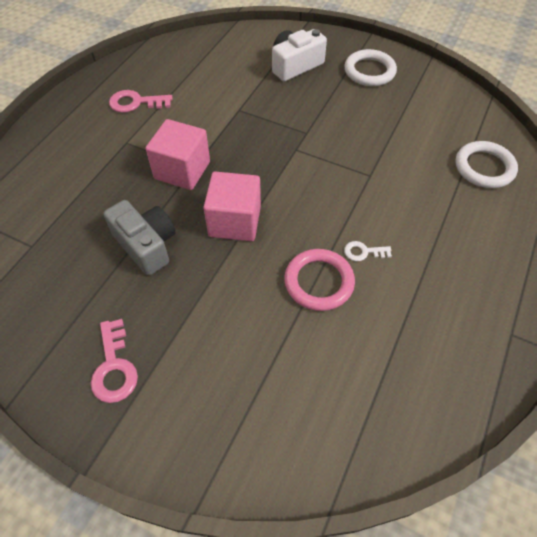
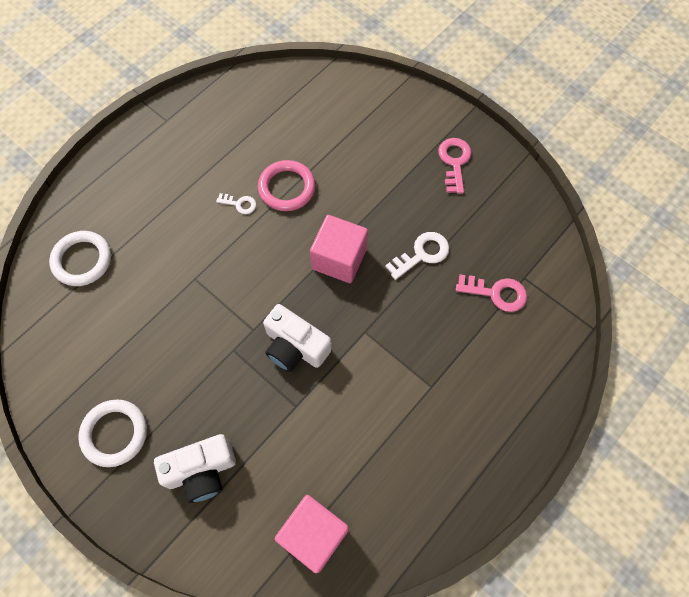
camera: 165 degrees left, 10 degrees up
(136, 103) = (416, 451): pink key -> pink key (496, 293)
(146, 245) = (422, 254): grey camera -> white key
(182, 170) = (377, 331): pink cube -> pink cube (313, 535)
(253, 145) = (295, 347): none -> white camera

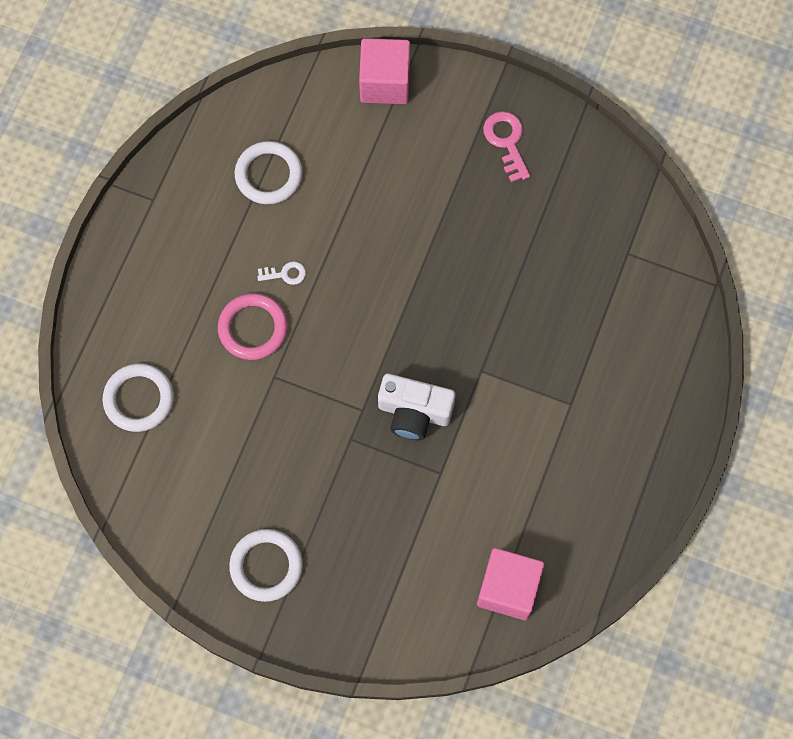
camera: 20 degrees left, 5 degrees up
(201, 471) = (372, 570): white camera -> none
(260, 129) = (268, 175): none -> white ring
(287, 188) = (330, 237): pink ring -> pink ring (253, 328)
(339, 259) = (422, 300): pink cube -> pink cube (385, 83)
(422, 254) = (509, 264): white key -> none
(496, 293) = (603, 281): pink key -> none

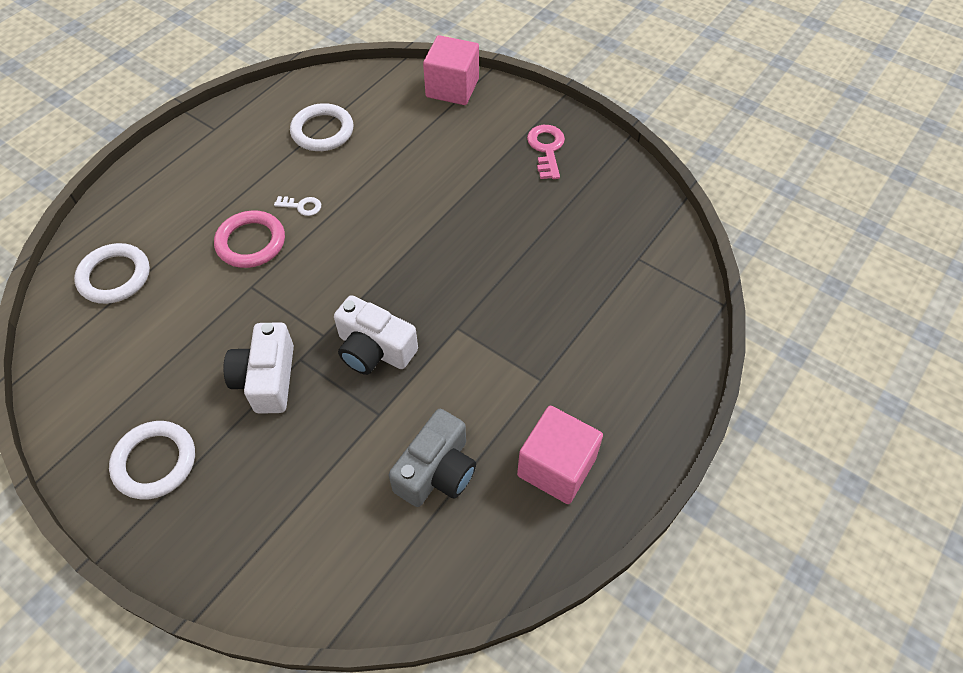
camera: 15 degrees right, 15 degrees down
(329, 466) = (267, 379): none -> white camera
(507, 511) = (437, 471): none -> grey camera
(508, 589) = (408, 557): pink cube -> pink cube (556, 467)

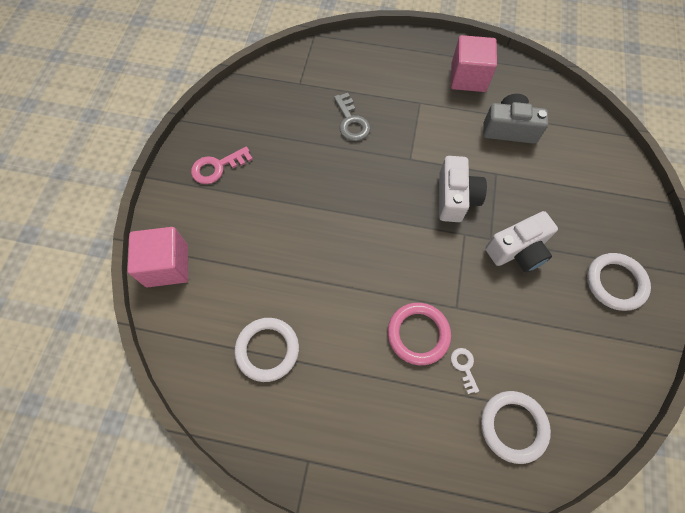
camera: 115 degrees left, 10 degrees up
(302, 206) = (361, 316): white key -> white key (464, 367)
(547, 289) = (351, 122): none -> grey key

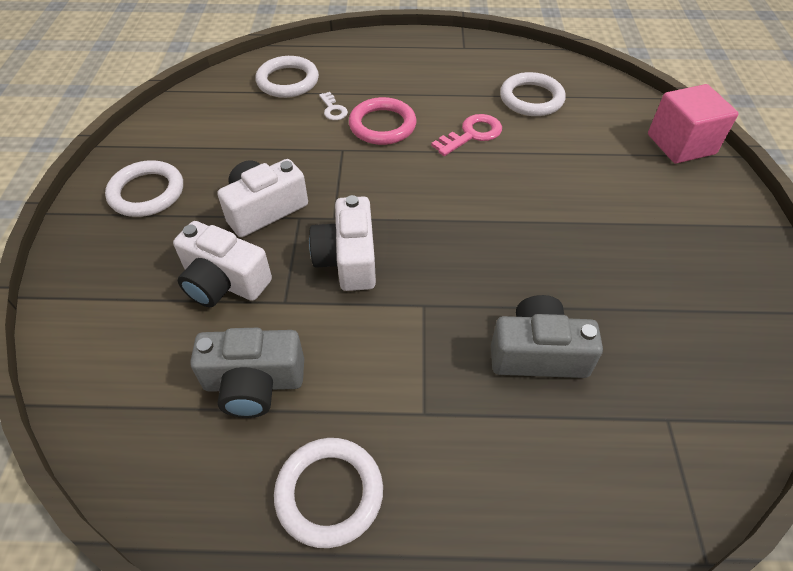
camera: 170 degrees right, 15 degrees down
(217, 167) = (705, 251): pink key -> pink key (472, 134)
(351, 122) = (538, 353): grey key -> grey camera
(468, 77) = (329, 493): pink cube -> white ring
(537, 193) = (224, 282): none -> white camera

